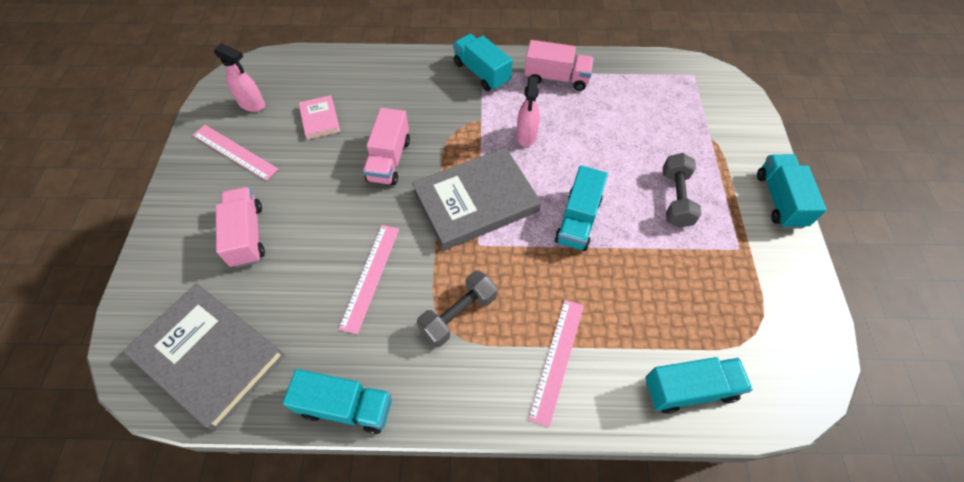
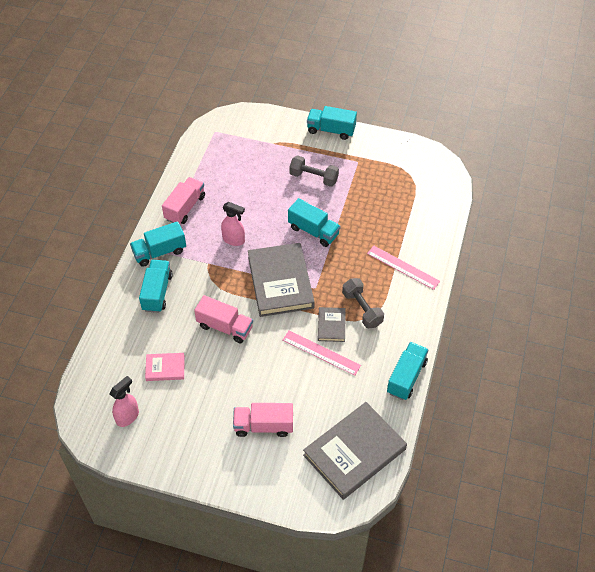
camera: 75 degrees left, 5 degrees down
(235, 152) = (177, 432): pink ruler -> none
(418, 279) = (331, 326): none -> grey book
(689, 389) = (433, 214): turquoise truck -> turquoise truck (157, 292)

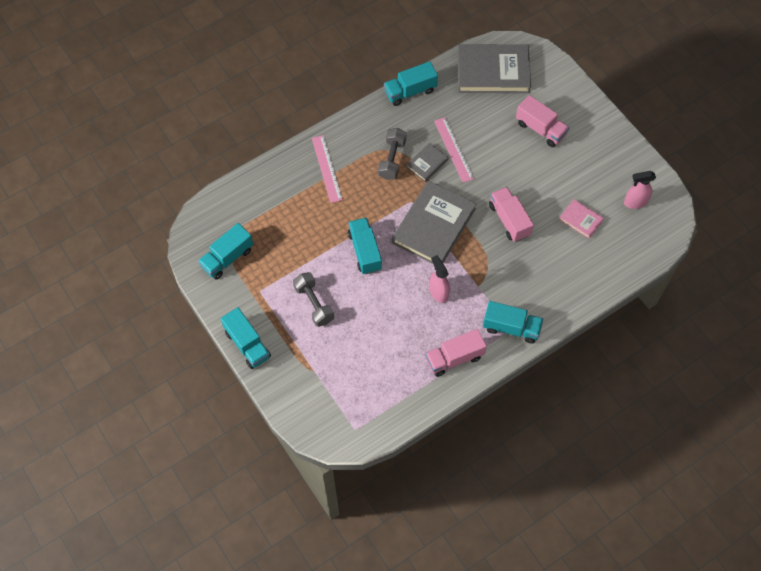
camera: 140 degrees left, 10 degrees up
(157, 292) = (541, 289): turquoise truck -> turquoise truck (227, 258)

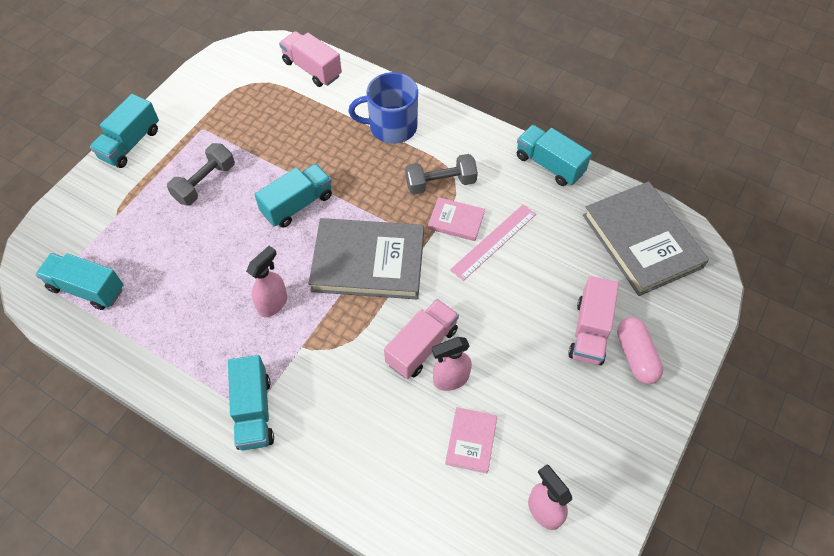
camera: 65 degrees right, 5 degrees down
(227, 258) = (232, 87): turquoise truck -> turquoise truck (87, 289)
(326, 168) = (391, 127): pink ruler -> blue mug
(427, 163) = (456, 221): grey book -> pink book
(454, 358) = (182, 358): pink truck -> pink truck (312, 69)
(538, 214) = (450, 379): none -> pink spray bottle
(566, 114) = (636, 356): none -> pink capsule

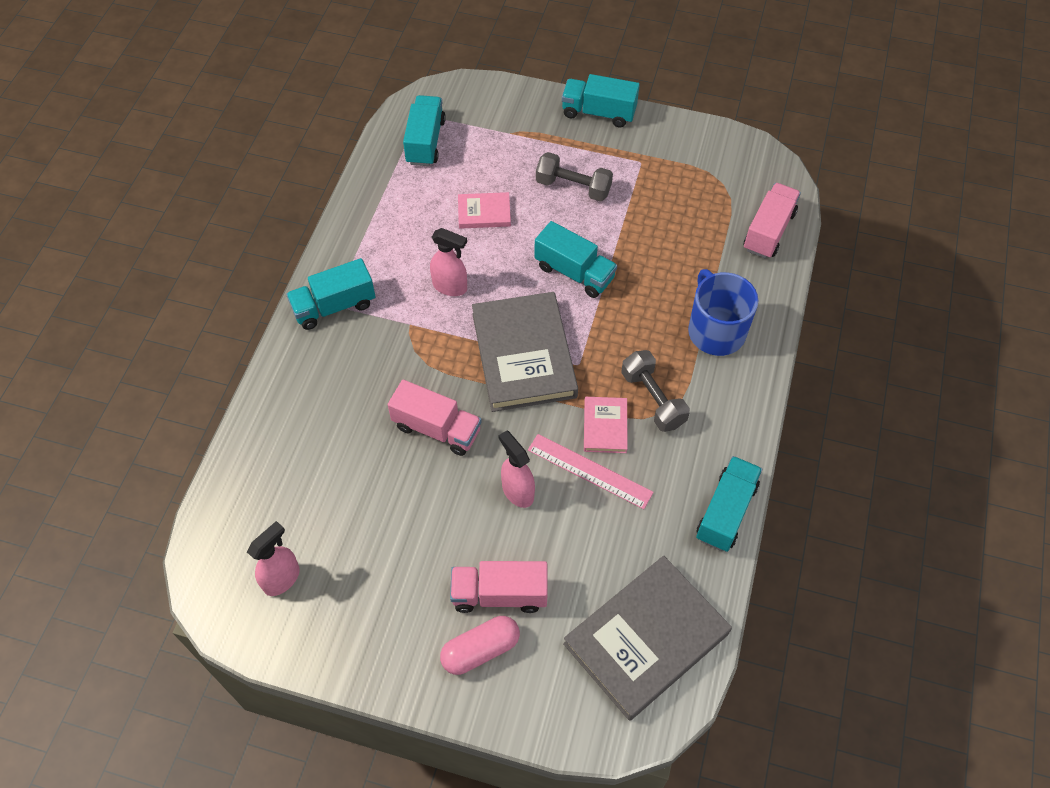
camera: 75 degrees right, 0 degrees up
(450, 379) = (405, 463): pink spray bottle -> pink spray bottle (517, 491)
(471, 441) = (342, 497): pink book -> pink book (484, 212)

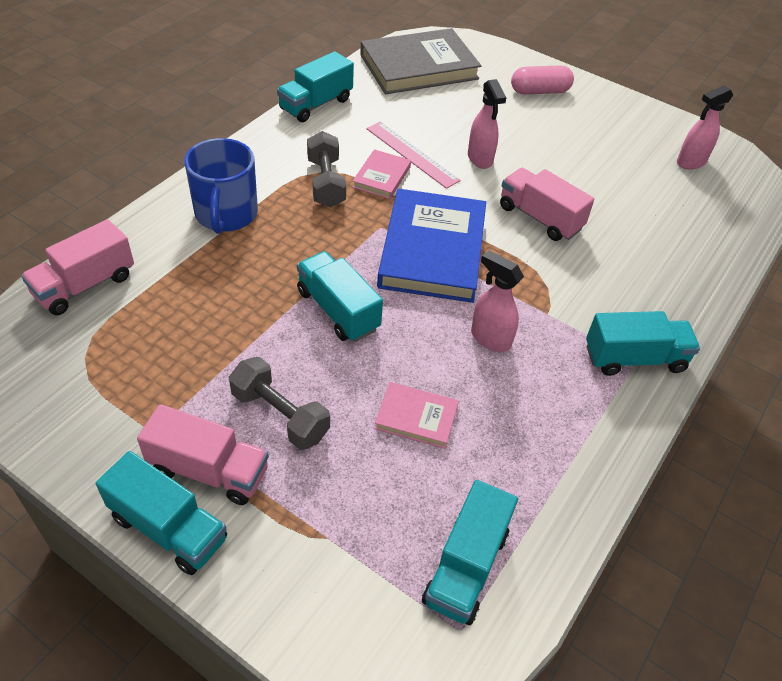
camera: 165 degrees left, 10 degrees down
(499, 594) = (516, 111): pink truck -> pink truck (209, 470)
(523, 355) = (432, 250): grey book -> blue book

